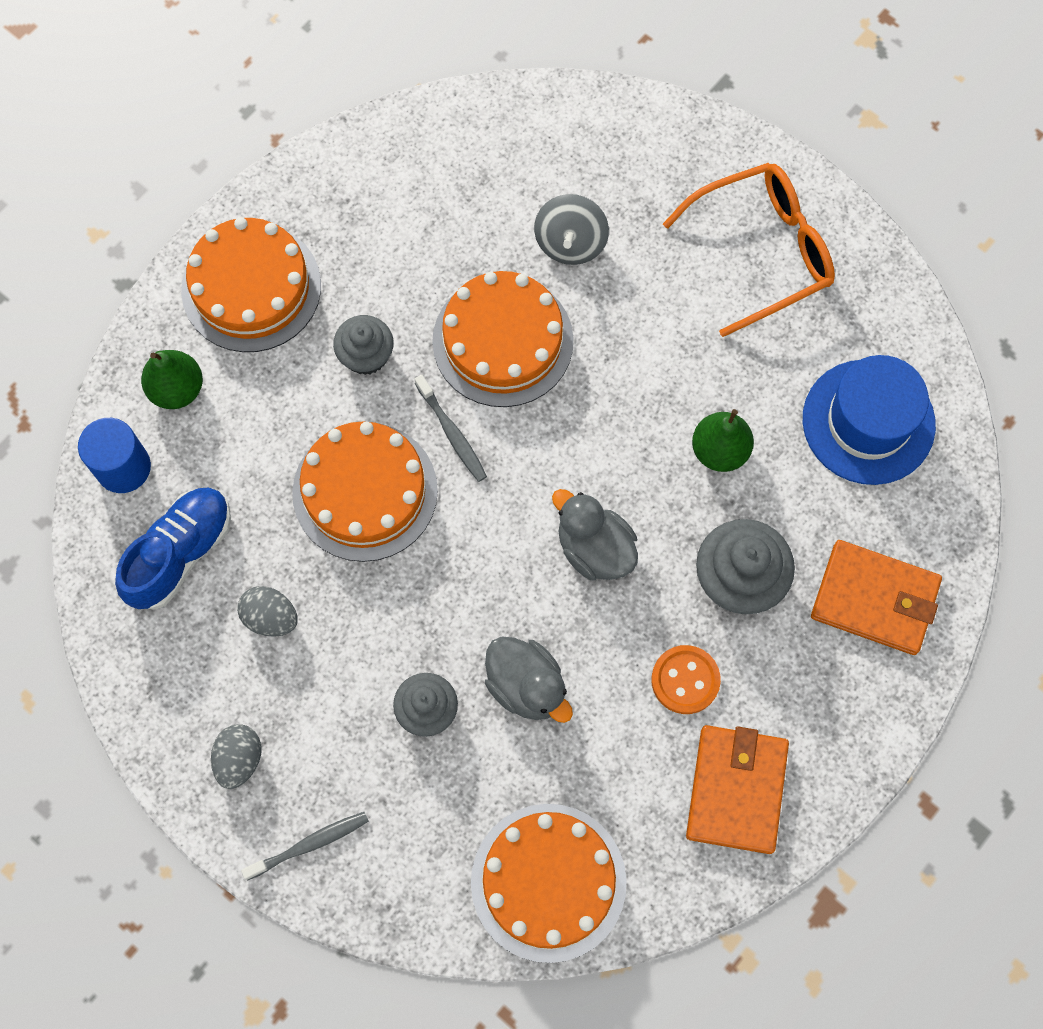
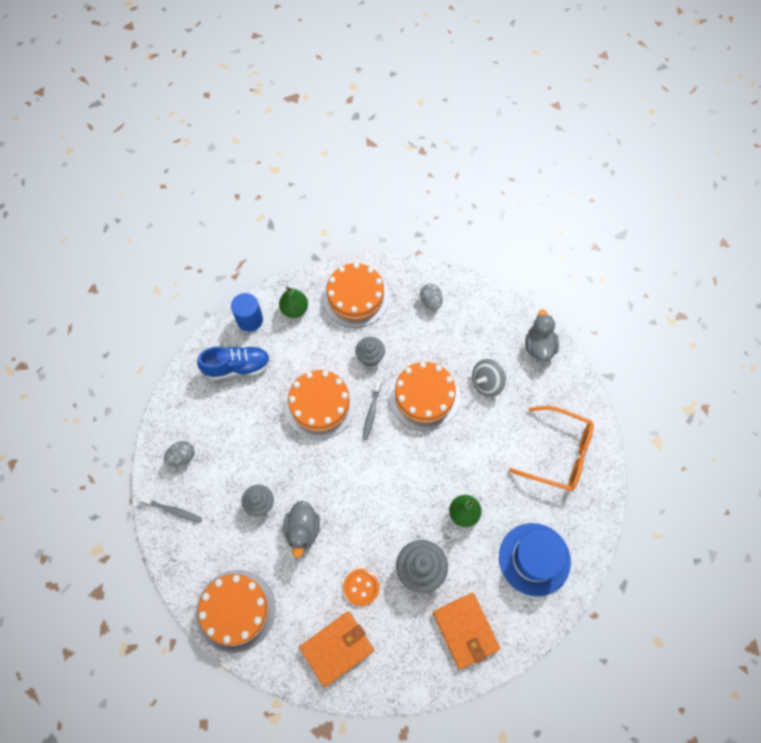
camera: 45 degrees right, 5 degrees down
(270, 617) = (243, 418): grey egg -> grey egg (430, 302)
(594, 548) = (379, 504): grey duck -> grey duck (539, 346)

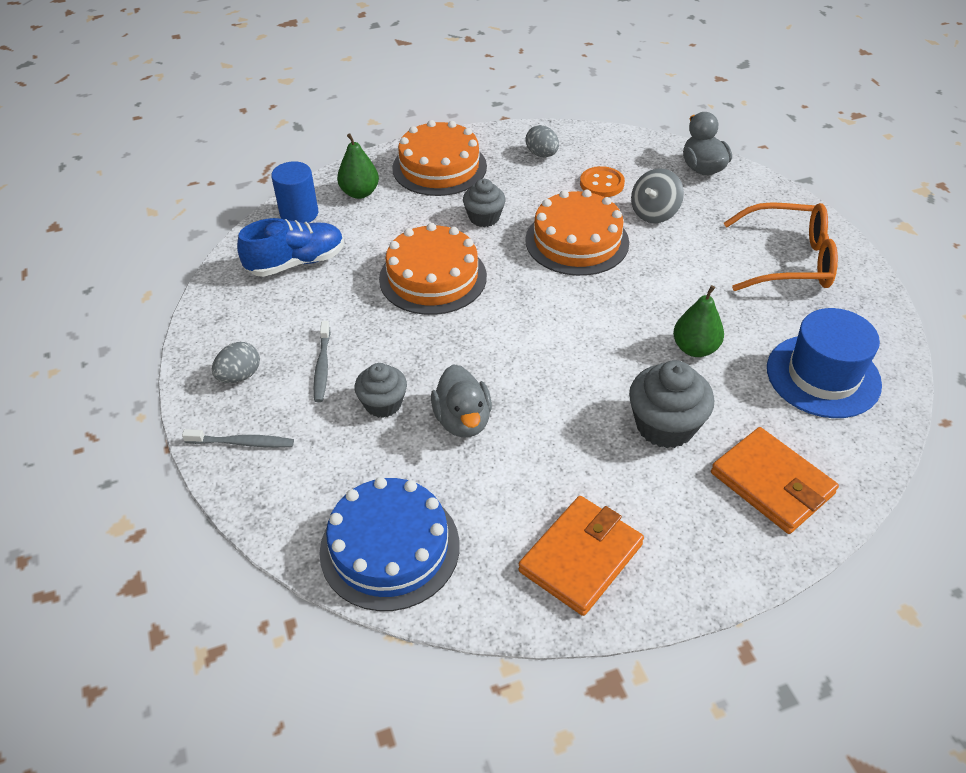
camera: 15 degrees left, 20 degrees down
(236, 610) = (389, 548): orange cake -> blue cake
(361, 587) = (584, 468): orange button -> orange button (601, 184)
(371, 412) = (511, 271): grey toothbrush -> grey toothbrush (322, 366)

